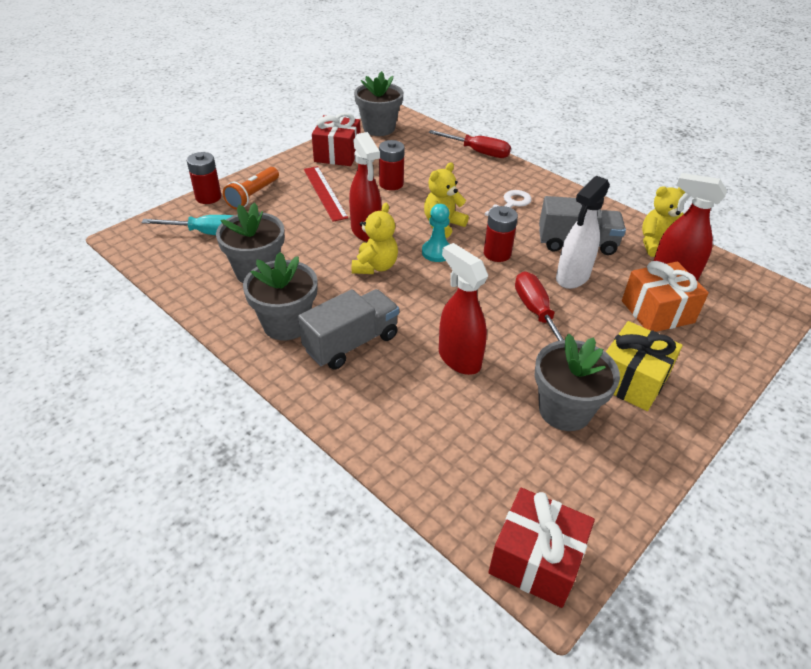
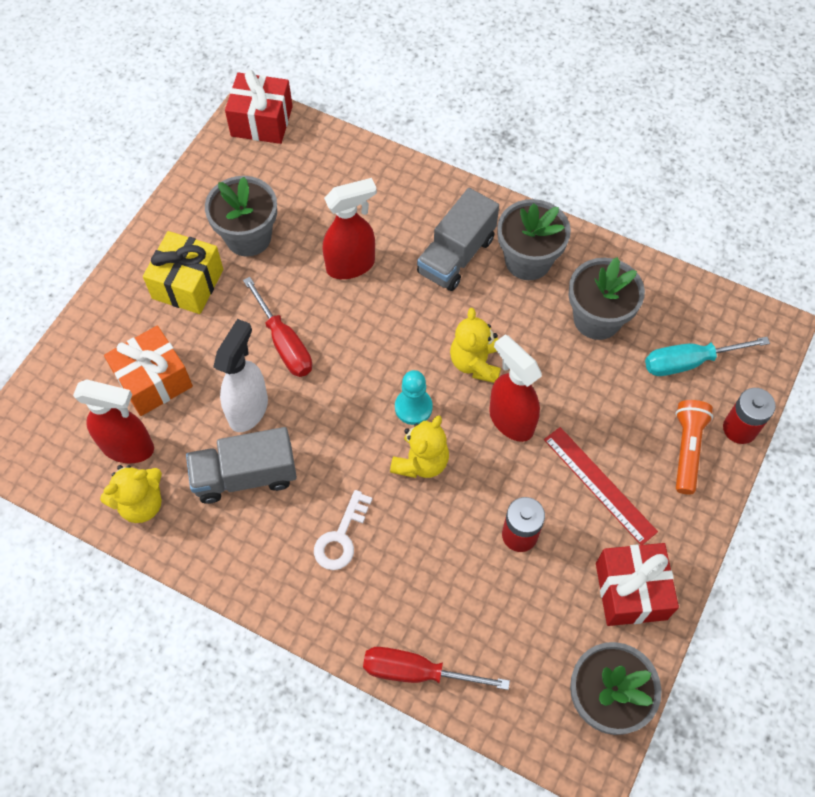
camera: 165 degrees right, 20 degrees up
(458, 358) = (351, 265): red spray bottle -> red spray bottle turned 60 degrees counterclockwise
(497, 253) = (341, 426): red battery -> none

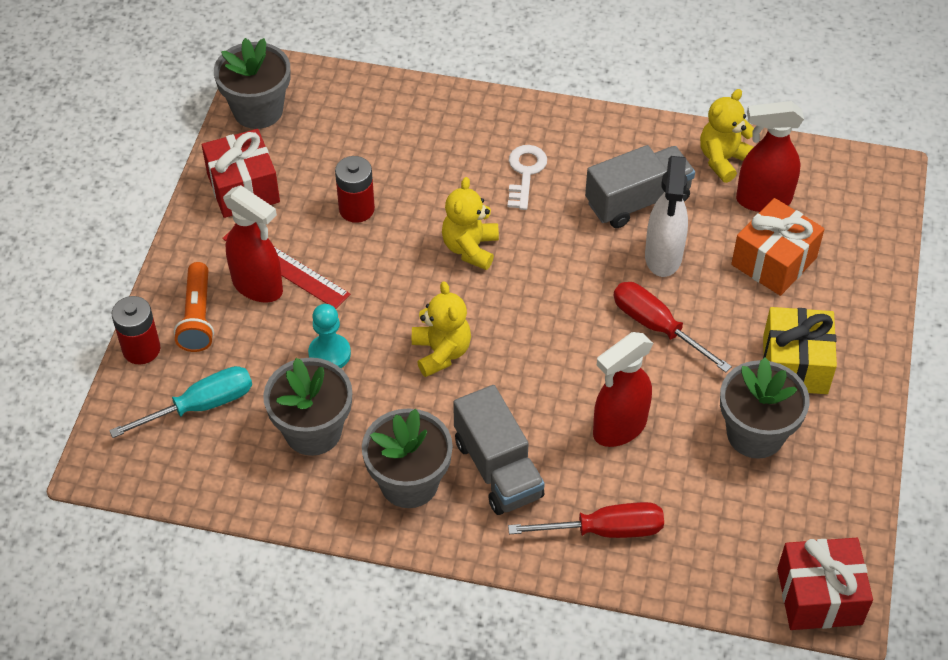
camera: 165 degrees right, 10 degrees down
(413, 407) = (494, 295): turquoise pawn -> turquoise pawn (329, 354)
(417, 672) = (423, 96): red screwdriver -> red screwdriver (604, 530)
(456, 255) = (498, 469): grey truck -> grey truck turned 135 degrees clockwise
(510, 420) = (389, 305): red spray bottle -> red spray bottle (258, 286)

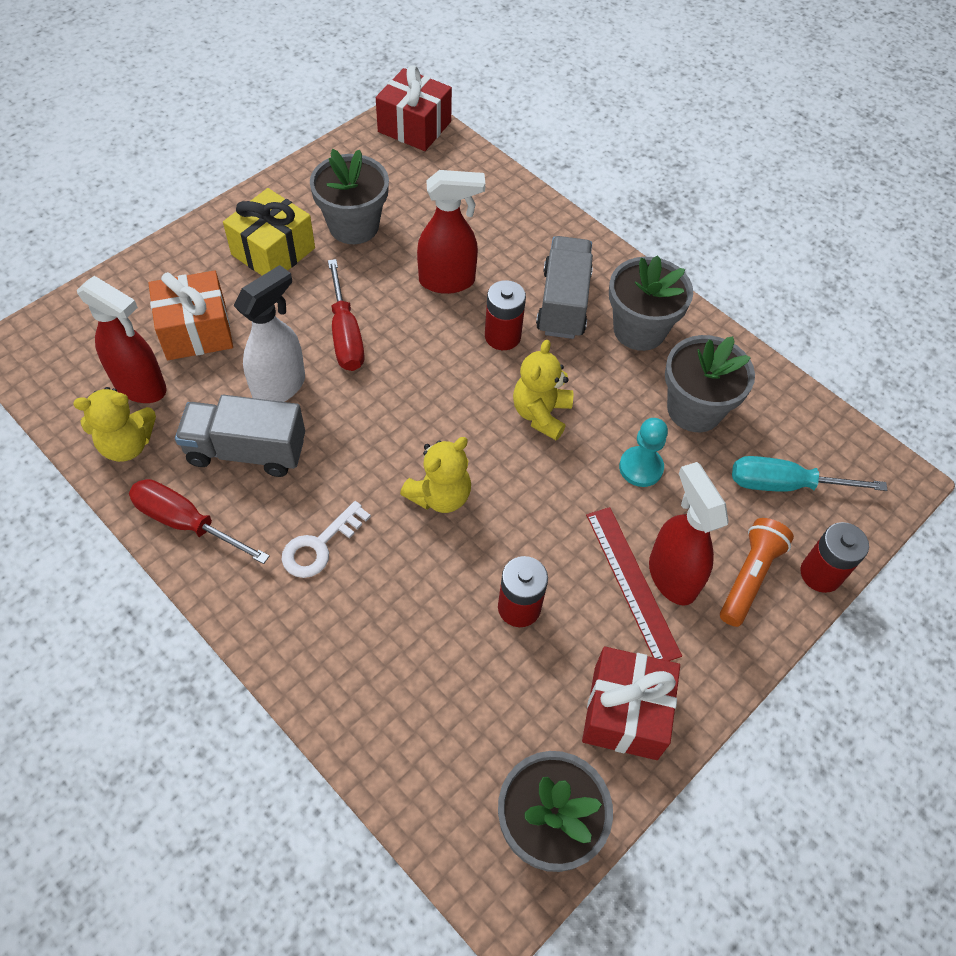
camera: 150 degrees left, 5 degrees up
(526, 403) = (502, 336): none -> red battery
(604, 530) = (518, 227): red screwdriver -> red screwdriver (186, 523)

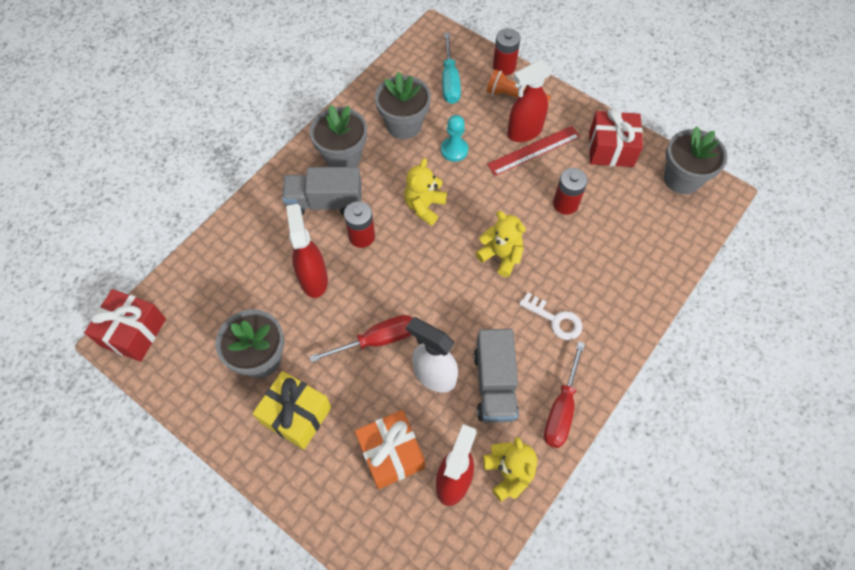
camera: 95 degrees left, 5 degrees up
(541, 414) = (424, 206): yellow teddy bear -> yellow teddy bear turned 105 degrees clockwise

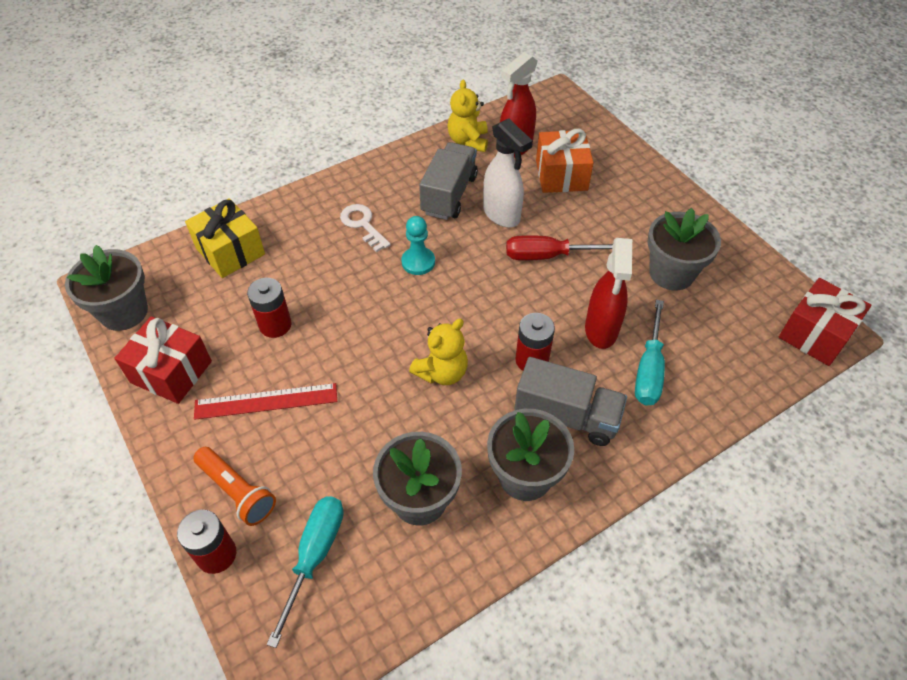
camera: 160 degrees left, 10 degrees down
(270, 257) = (649, 369): none -> turquoise screwdriver
(296, 415) = (641, 220): yellow gift -> yellow gift (230, 251)
(454, 150) = (368, 435): turquoise pawn -> turquoise pawn (418, 262)
(501, 256) = (382, 293): yellow teddy bear -> none
(524, 132) = (261, 431): red spray bottle -> none
(561, 409) = (400, 165): red screwdriver -> none

